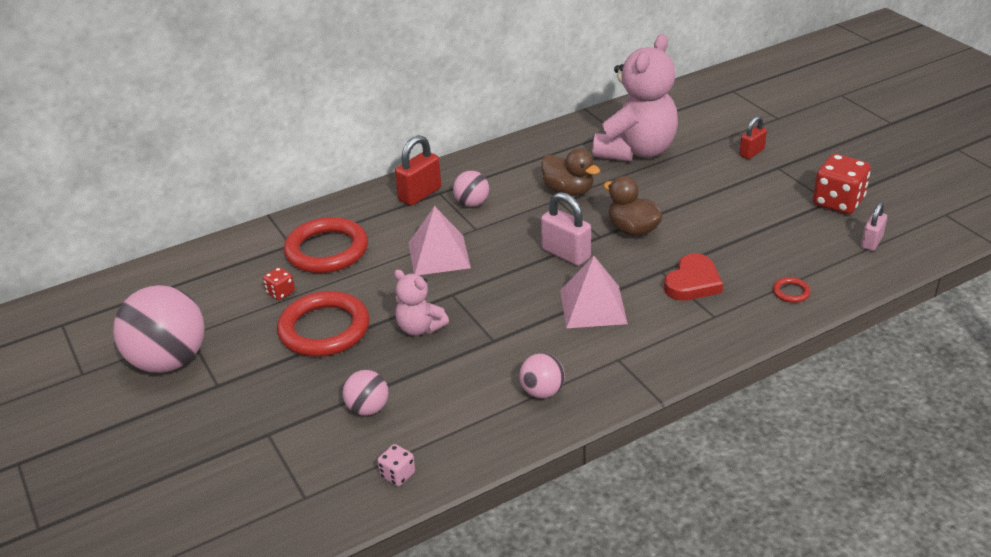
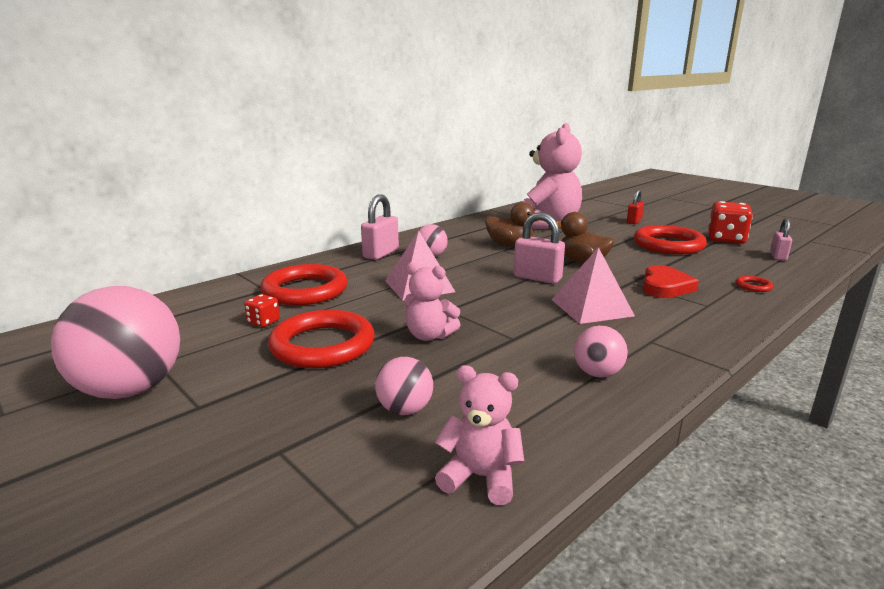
camera: 15 degrees left, 15 degrees down
(397, 475) = (480, 477): pink dice -> pink teddy bear
(420, 194) = (381, 254): red padlock -> pink padlock
(756, 207) = (668, 245): none -> red ring

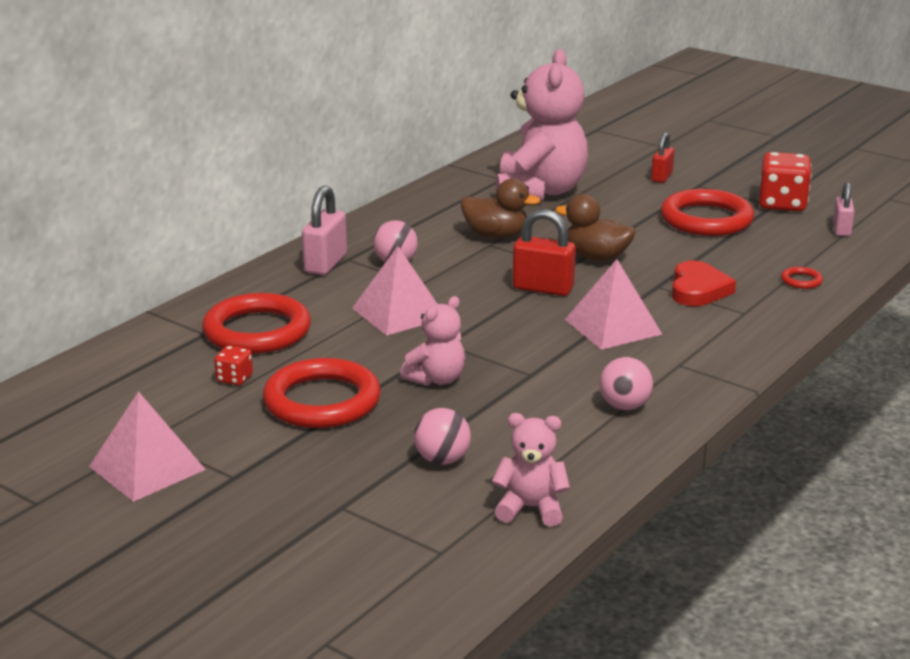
camera: 10 degrees left, 5 degrees up
(130, 390) = (147, 468): pink ball -> pink pyramid
(429, 336) = (436, 379): pink teddy bear -> pink teddy bear turned 60 degrees counterclockwise
(537, 278) = (543, 288): pink padlock -> red padlock

